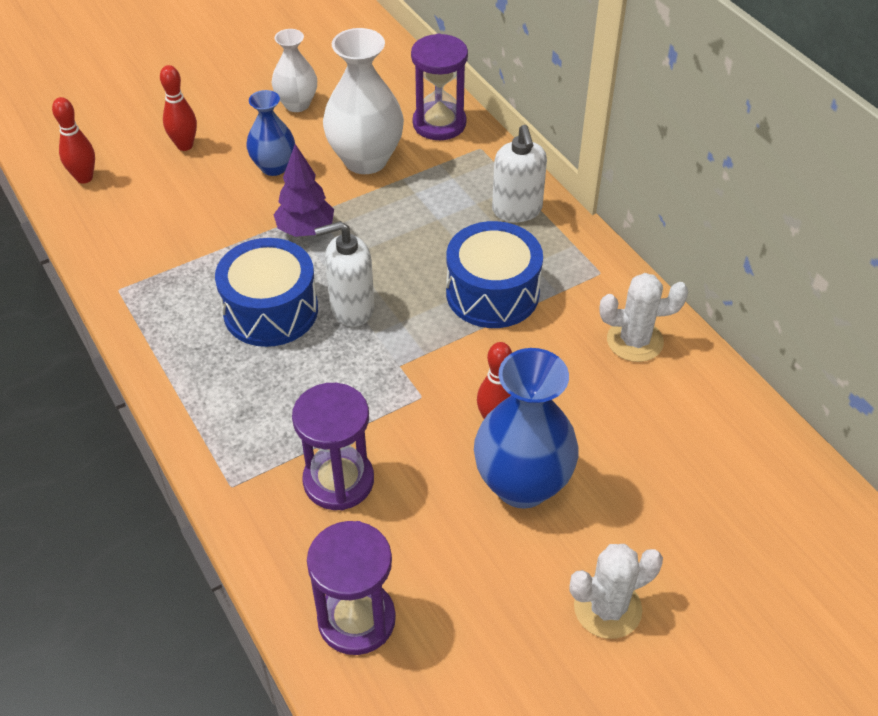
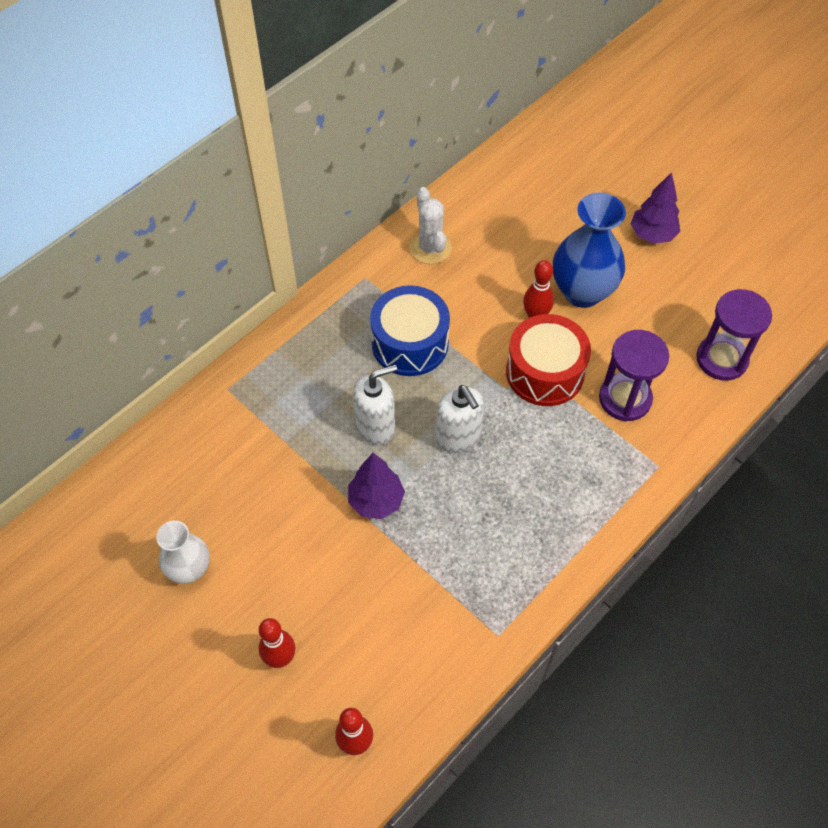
camera: 105 degrees left, 10 degrees up
(270, 310) = (481, 497): blue drum -> none
(274, 167) = (295, 558): blue vase -> none
(365, 160) = (266, 479): white vase -> none
(408, 408) = (545, 372): none -> red drum
(439, 124) = (198, 430): purple hourglass -> none
(517, 210) = (307, 345): white soap dispenser -> white soap dispenser (376, 427)
(607, 608) = (652, 235): white cactus -> purple tree

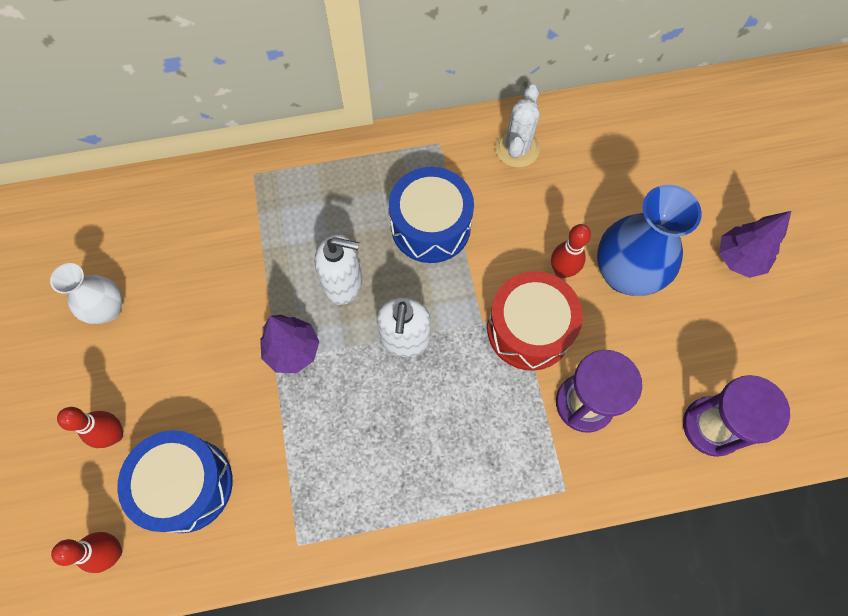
camera: 35 degrees right, 10 degrees up
(373, 653) = (186, 485): none -> blue drum

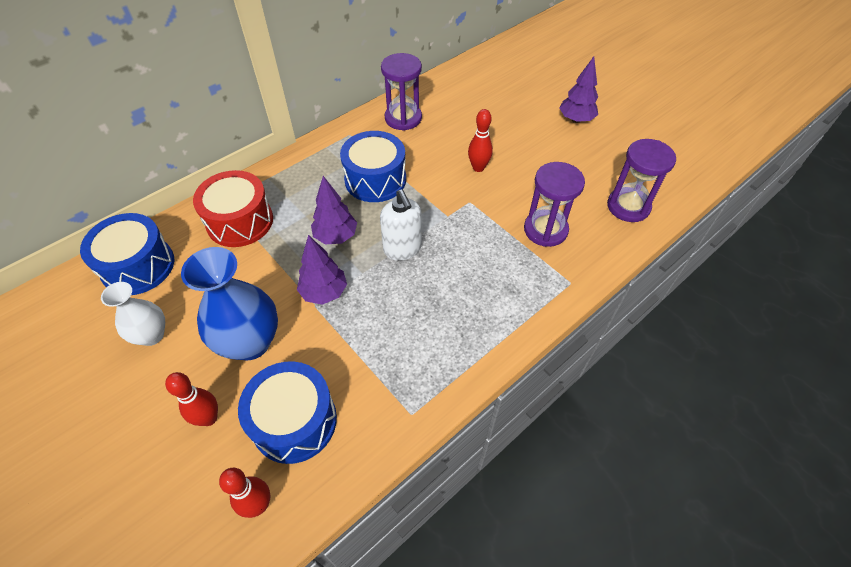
camera: 30 degrees left, 15 degrees down
(133, 216) = (138, 266): none -> blue drum
(344, 284) = (336, 236): white soap dispenser -> purple tree
(517, 148) = (403, 118): white cactus -> purple hourglass
(529, 329) = (481, 206): red drum -> red drum (240, 221)
(625, 274) = (517, 153): blue vase -> blue vase (250, 342)

